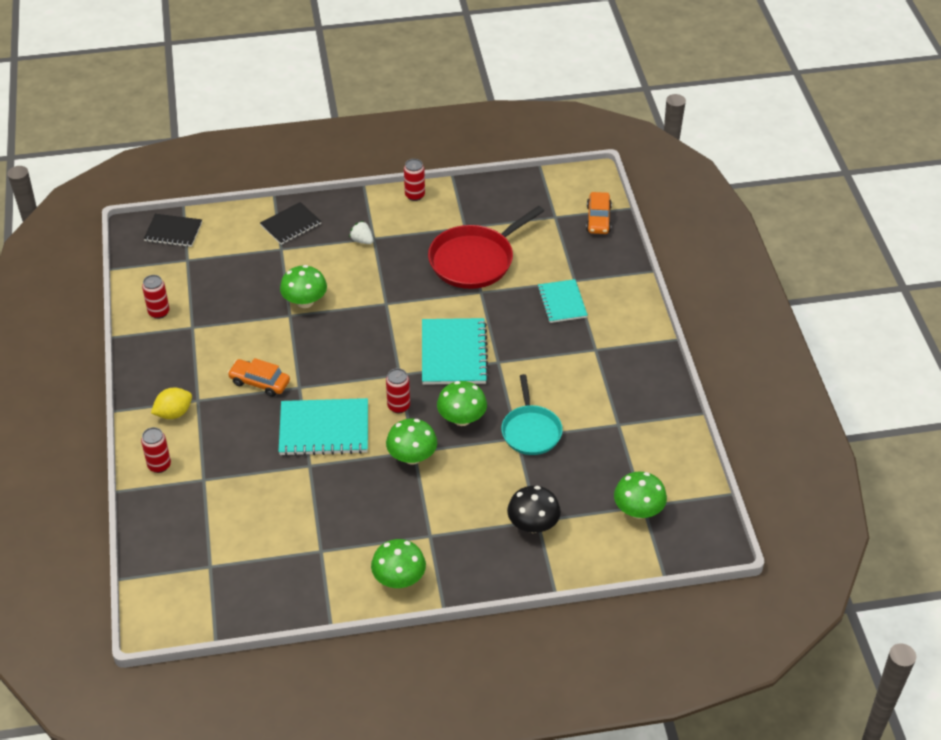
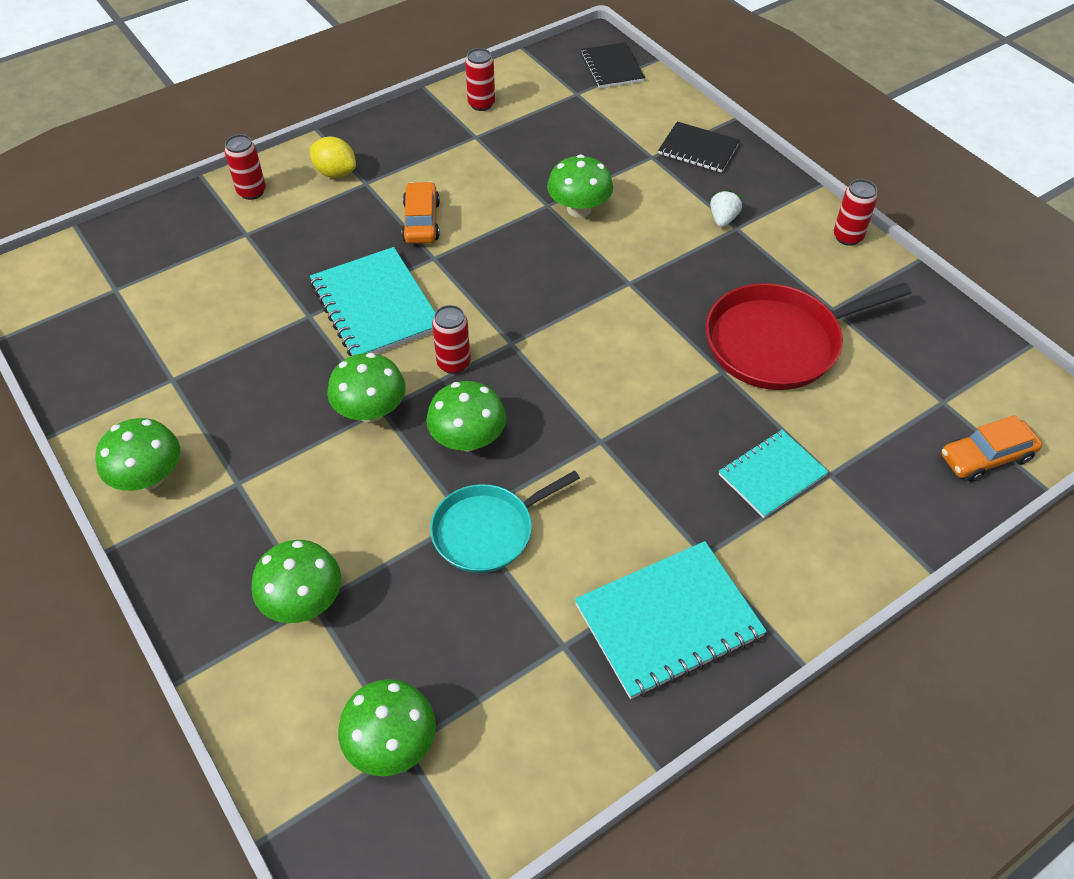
camera: 65 degrees right, 5 degrees up
(454, 353) = (584, 385): turquoise notebook -> turquoise notebook (668, 621)
(475, 260) = (778, 342): red pan -> red pan turned 45 degrees counterclockwise
(533, 525) = (303, 601): black mushroom -> green mushroom

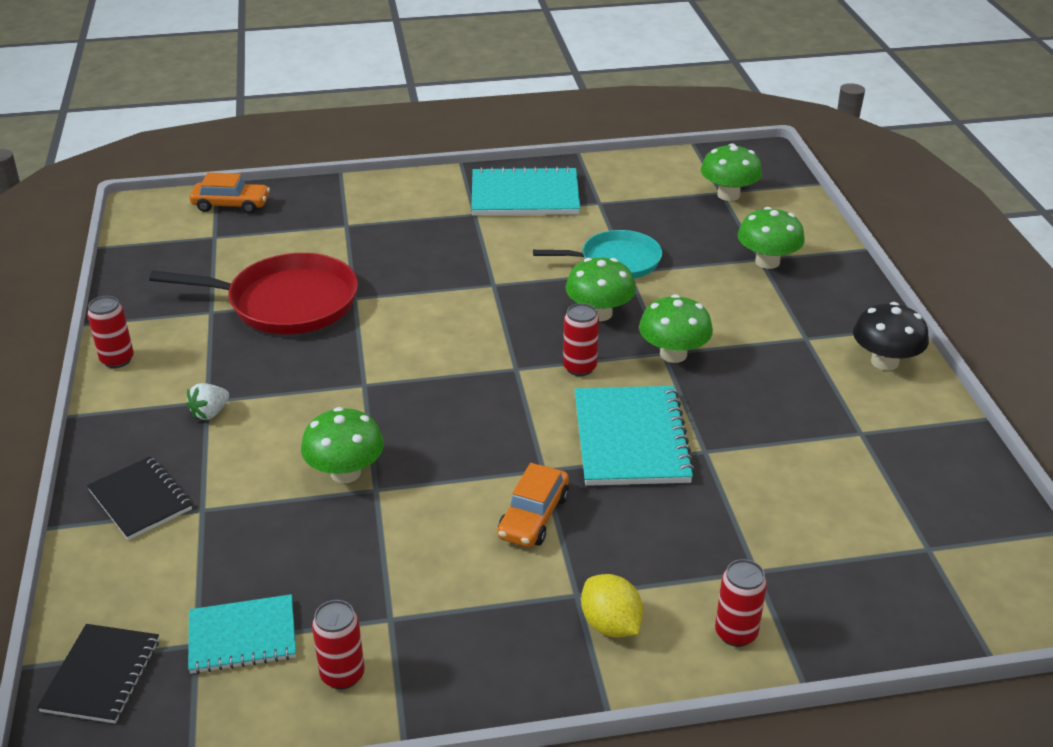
camera: 155 degrees left, 15 degrees down
(149, 477) = (884, 362): green mushroom -> black mushroom
(772, 475) = (386, 235): turquoise notebook -> turquoise notebook (242, 636)

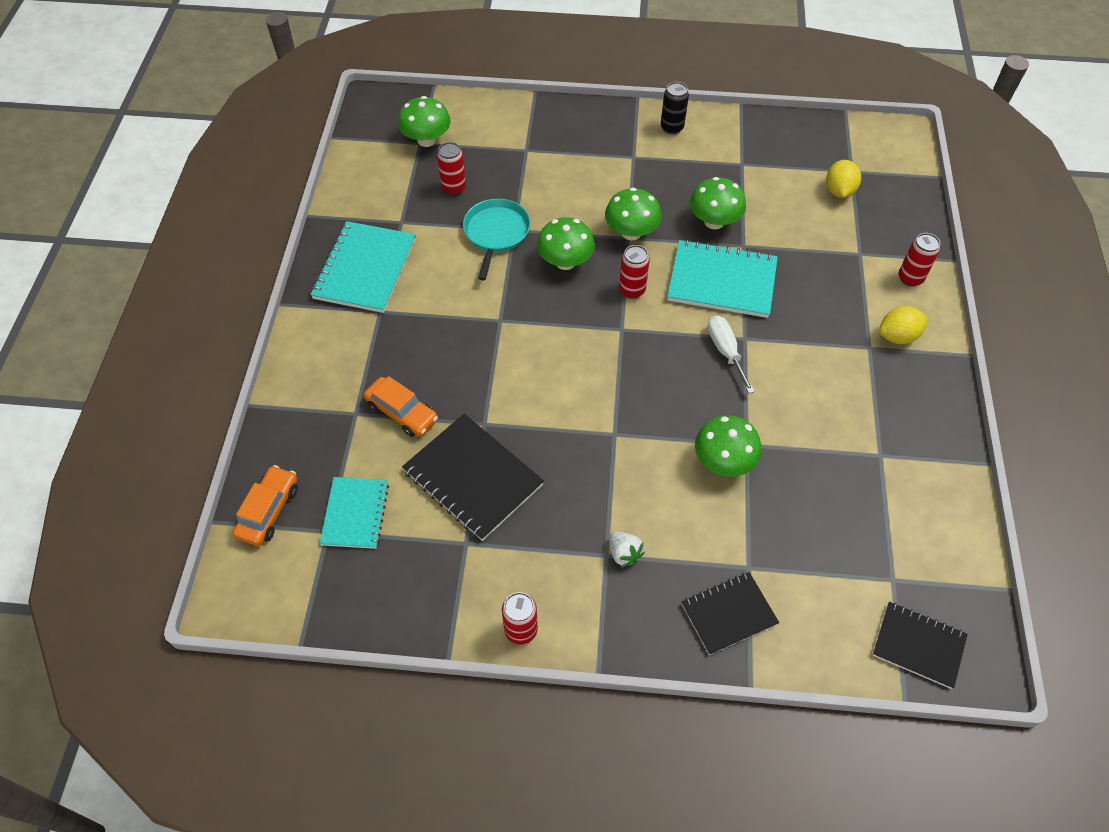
camera: 75 degrees left, 20 degrees up
(242, 636) = (888, 548): turquoise notebook -> turquoise notebook (355, 514)
(286, 302) = (473, 478): red pan -> black notebook
(342, 675) = (928, 490): red can -> red can (454, 188)
(515, 455) = (725, 351): none -> white screwdriver
(533, 516) = (792, 354): orange car -> orange car (402, 412)
(767, 262) = (531, 147): green mushroom -> green mushroom (714, 221)
(874, 537) = (839, 191): none -> yellow lemon
(884, 362) = (672, 127): black mushroom -> black can

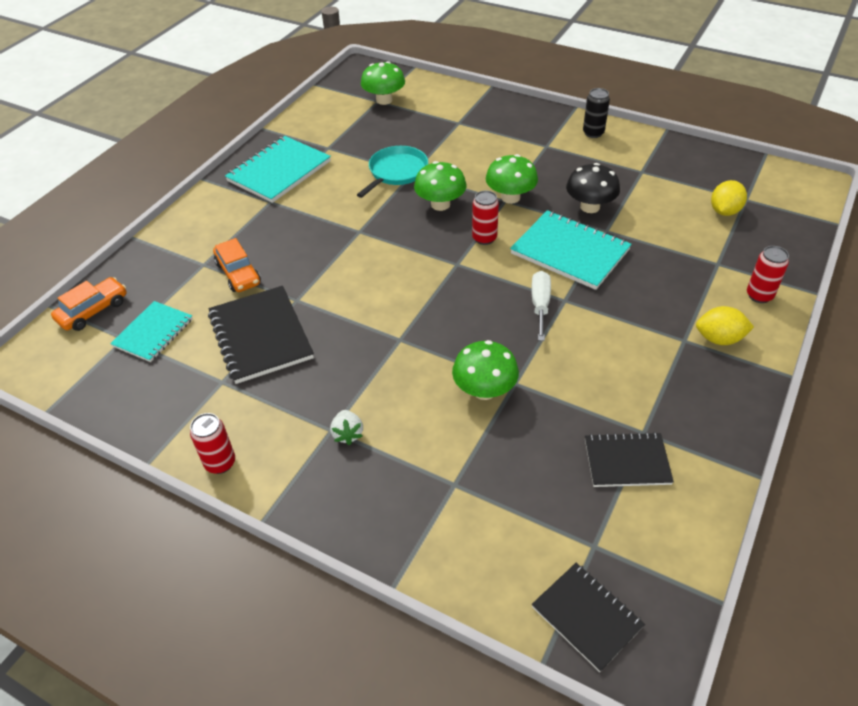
camera: 25 degrees right, 10 degrees down
(454, 188) = (383, 135): red can -> none
(714, 221) = (590, 207): green mushroom -> black mushroom
(728, 614) = (411, 517): black notebook -> black notebook (627, 461)

